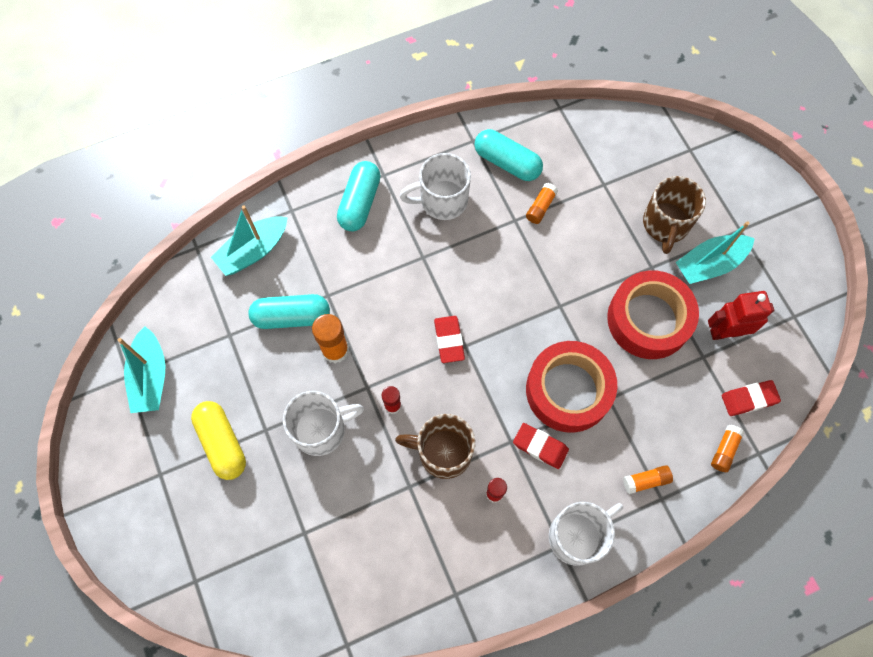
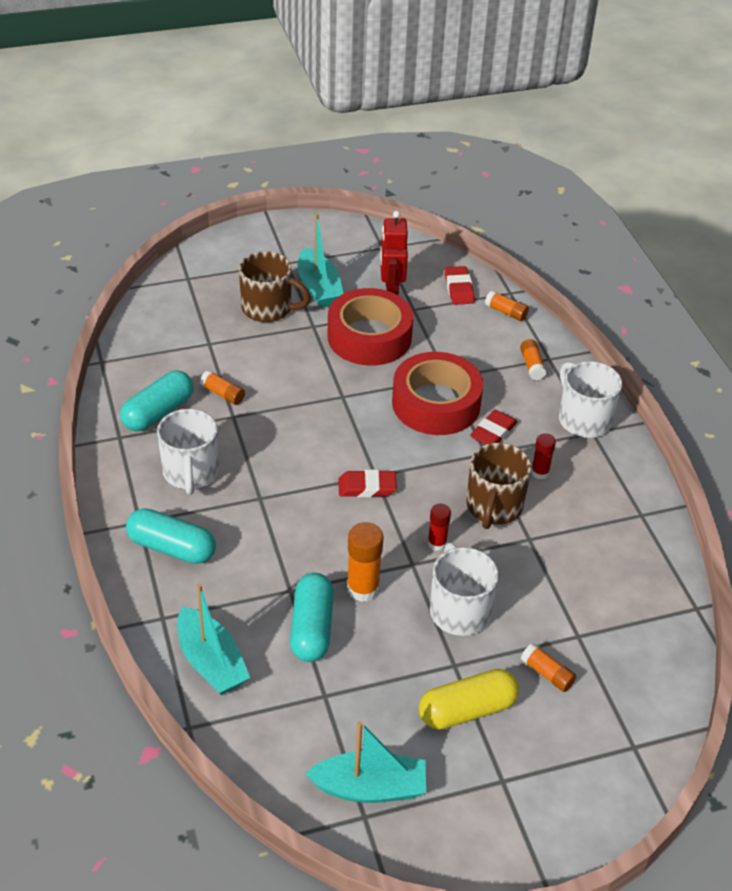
camera: 85 degrees left, 25 degrees down
(262, 507) = (547, 674): none -> orange glue stick

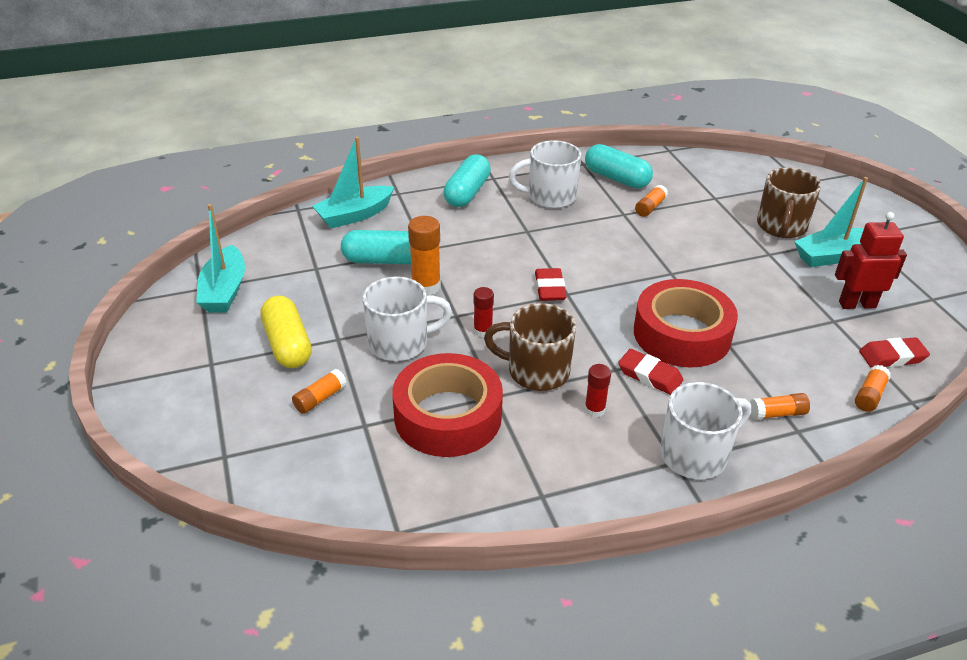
camera: 90 degrees right, 5 degrees down
(369, 337) = (769, 289): red tape -> red tape (448, 416)

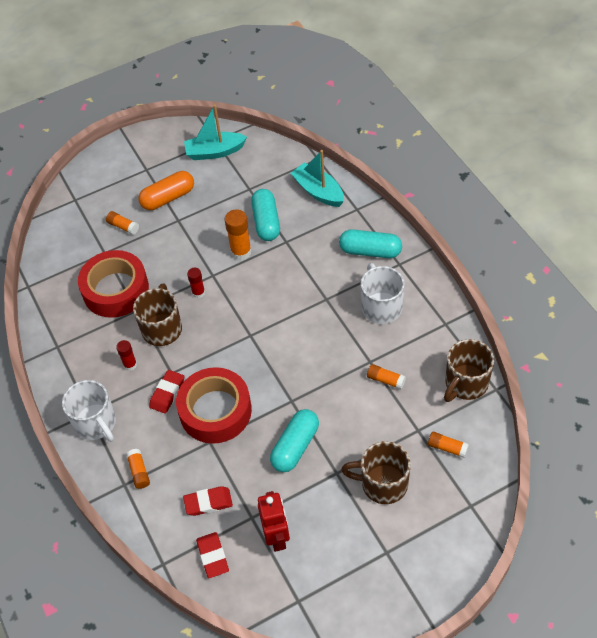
camera: 85 degrees right, 15 degrees up
(287, 345) = (168, 198): yellow capsule -> orange capsule
(400, 343) = (179, 252): white mug -> none
(550, 288) = (254, 323): red eraser -> red eraser (208, 503)
(616, 178) = (427, 351): turquoise capsule -> turquoise capsule (295, 446)
(660, 164) = (465, 383): none -> brown mug
(831, 256) = (345, 523): turquoise boat -> none
(869, 395) = (165, 534): orange glue stick -> orange glue stick (447, 448)

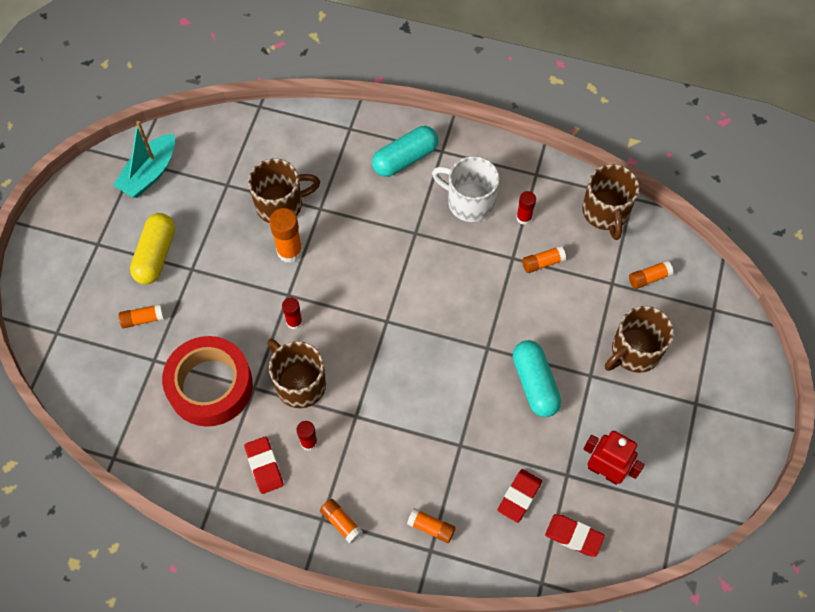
camera: 50 degrees left, 10 degrees up
(96, 423) = (341, 522): white mug -> orange glue stick
(167, 393) = (374, 437): red eraser -> red eraser (264, 466)
(168, 198) = (155, 255): orange capsule -> yellow capsule
(215, 411) = (434, 414): red tape -> none
(266, 222) = (281, 204): turquoise capsule -> brown mug
(318, 191) = (296, 138): turquoise boat -> none
(405, 343) = (524, 217): none -> red glue stick

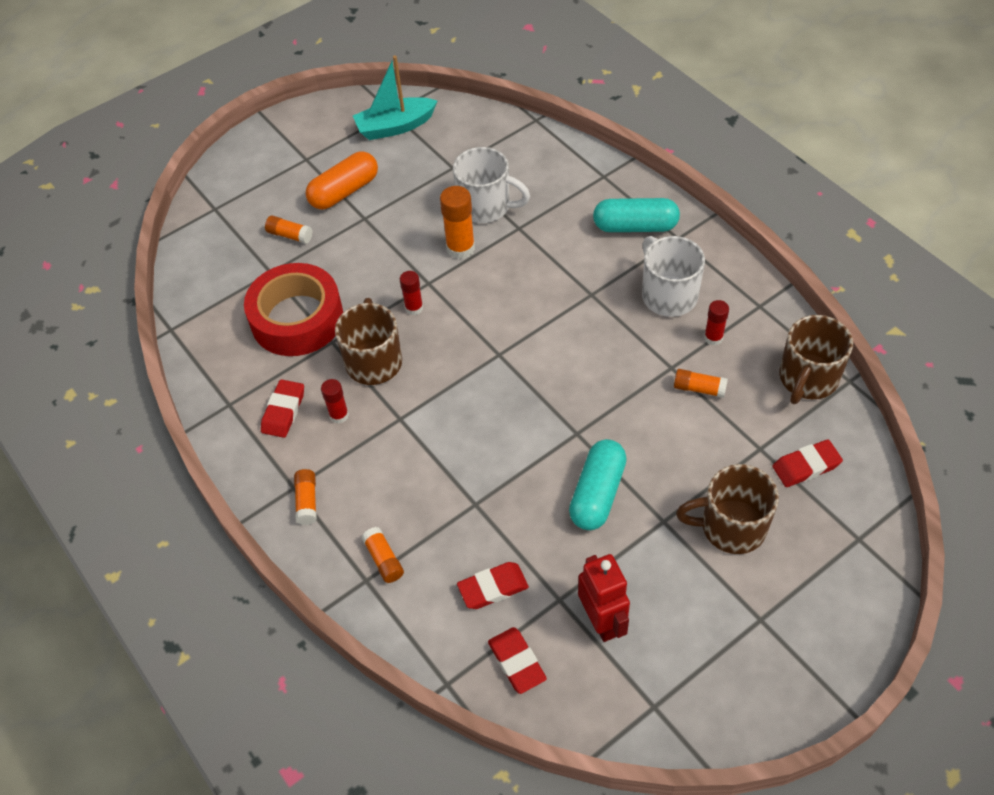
camera: 40 degrees right, 10 degrees down
(155, 255) = (344, 191): yellow capsule -> orange capsule
(281, 204) = (486, 206): brown mug -> white mug
(649, 278) = (806, 466): orange glue stick -> red eraser

